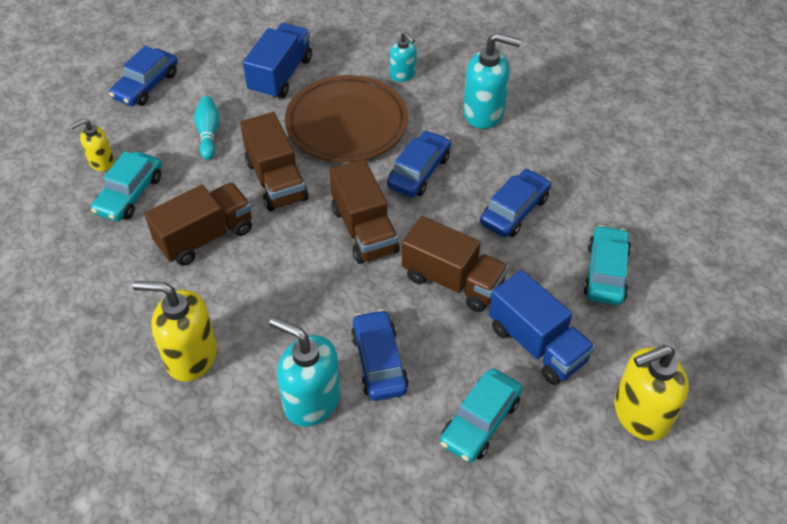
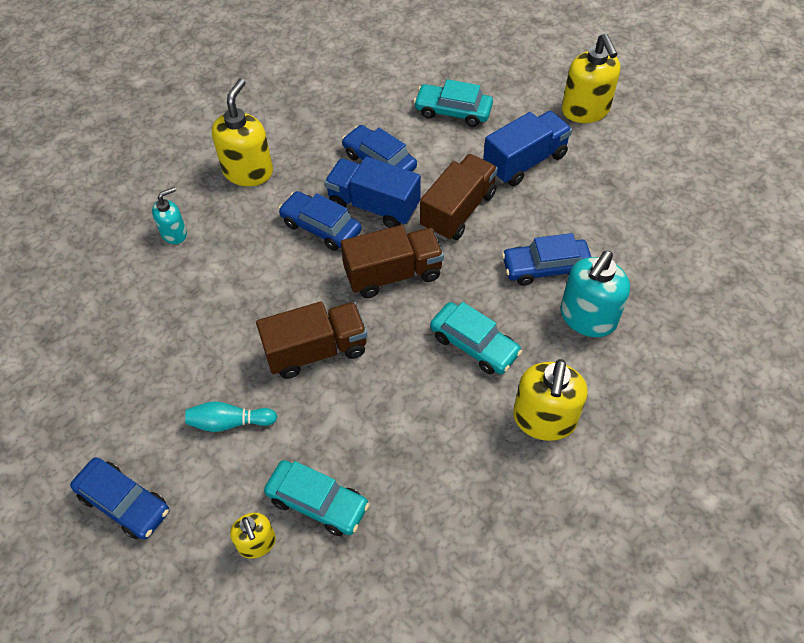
camera: 85 degrees left, 5 degrees up
(205, 237) = (391, 416): brown truck -> none
(281, 75) = (145, 349): blue truck -> blue truck (373, 206)
(346, 124) = (241, 285): brown plate -> none
(480, 421) = (599, 203): turquoise car -> turquoise car (474, 344)
(484, 113) = (248, 171): turquoise soap dispenser -> yellow soap dispenser

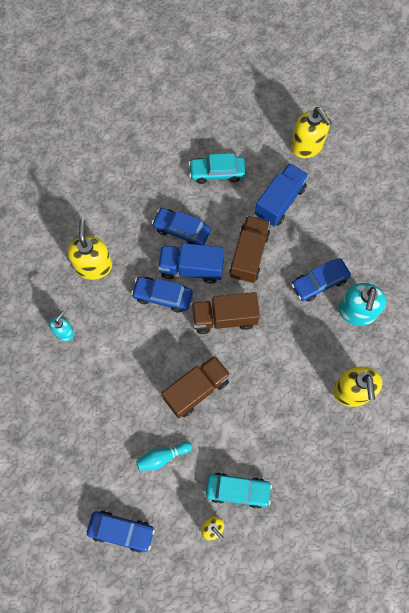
camera: 20 degrees left, 15 degrees up
(393, 274) = (224, 318): brown truck -> brown truck turned 150 degrees counterclockwise
(474, 344) = (293, 353): turquoise car -> none

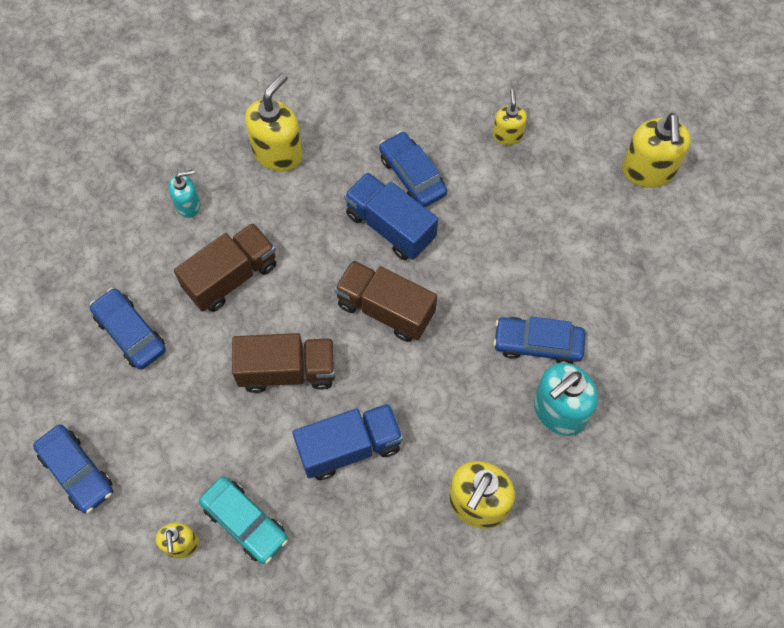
camera: 35 degrees right, 5 degrees down
(162, 296) = (331, 237): blue car -> blue car (130, 333)
(162, 457) = (188, 421): turquoise bowling pin -> none
(217, 172) = (507, 135): turquoise car -> yellow soap dispenser
(249, 255) = (473, 255): brown truck -> brown truck (231, 277)
(280, 201) = (561, 216): blue truck -> blue truck (349, 447)

